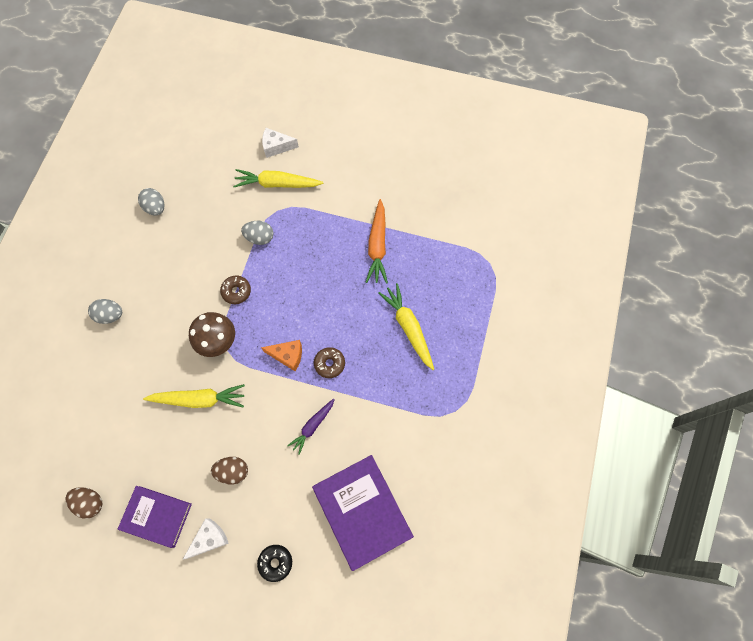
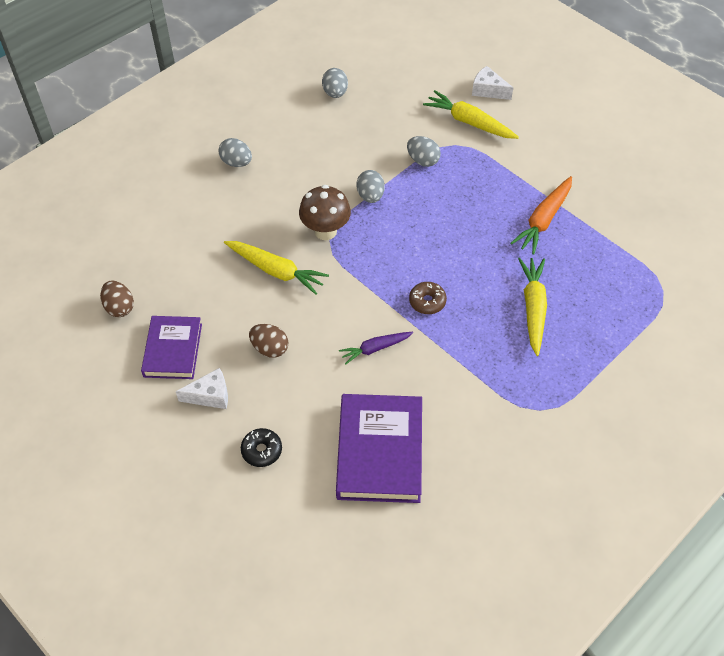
camera: 30 degrees right, 15 degrees down
(157, 516) = (173, 350): purple book -> purple book turned 45 degrees clockwise
(236, 291) = (370, 196): brown donut -> grey egg
(287, 356) = (388, 274): orange cheese -> none

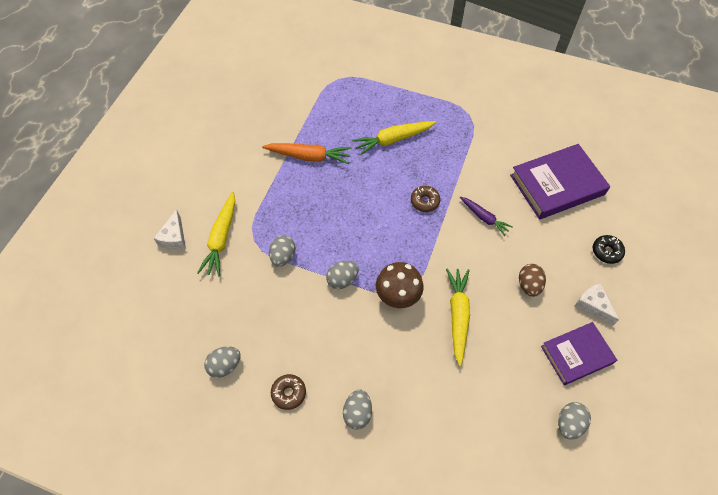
camera: 115 degrees left, 5 degrees up
(119, 307) = (569, 424): brown egg -> grey egg
(284, 125) = (289, 393): none -> brown donut

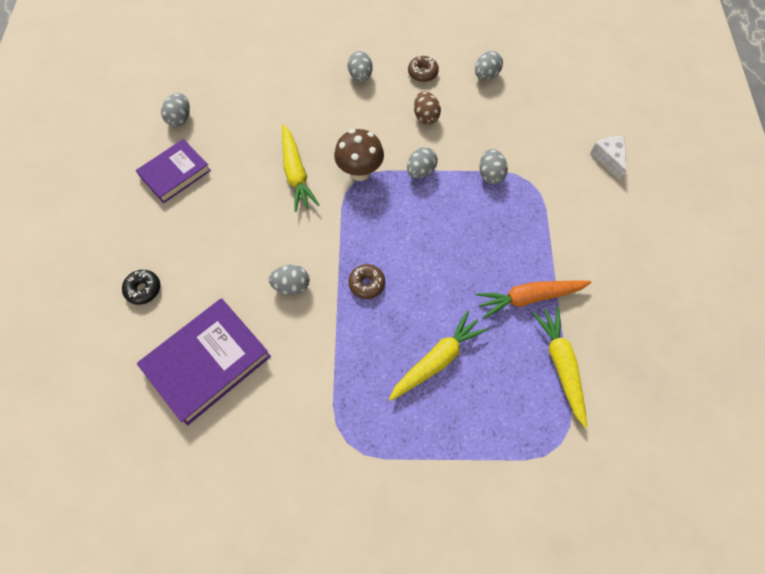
camera: 160 degrees right, 5 degrees up
(221, 238) = (562, 172): yellow carrot -> yellow carrot (560, 365)
(484, 218) = (292, 286): purple carrot -> grey egg
(529, 285) = (229, 224): brown egg -> brown egg (425, 116)
(592, 306) = (159, 223): white cheese -> none

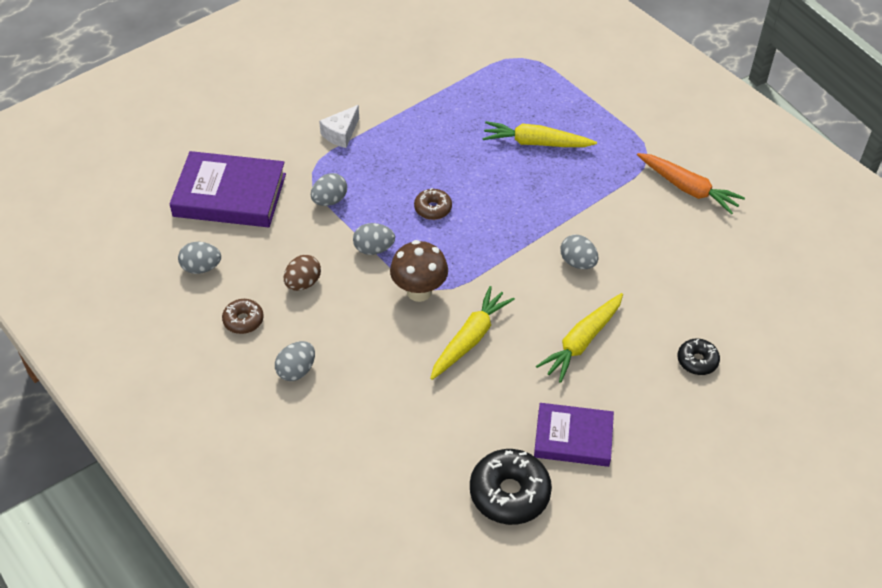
camera: 130 degrees left, 15 degrees down
(180, 118) = (509, 493): grey egg -> black donut
(207, 362) = (694, 269): purple book -> purple book (230, 195)
(367, 284) = (522, 217): brown donut -> brown donut (433, 208)
(529, 298) = (429, 120): orange carrot -> orange carrot (688, 188)
(560, 365) = (466, 81): yellow carrot -> yellow carrot (582, 342)
(608, 159) = (236, 136): white cheese -> white cheese (341, 134)

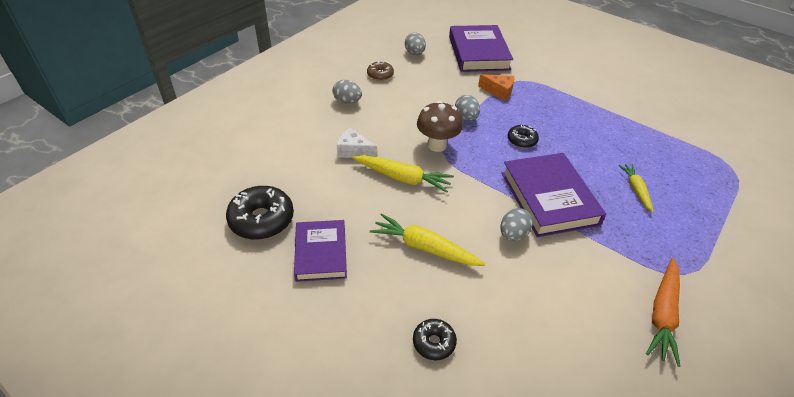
camera: 75 degrees right, 5 degrees down
(303, 283) = (420, 92): brown egg -> none
(329, 200) = (499, 92): grey egg -> orange cheese
(341, 134) = (564, 87): white cheese -> white cheese (353, 151)
(433, 208) = (522, 140): brown donut -> black donut
(532, 216) = (549, 198): none -> purple book
(536, 143) = (635, 190): yellow carrot -> yellow carrot, size x0.64

